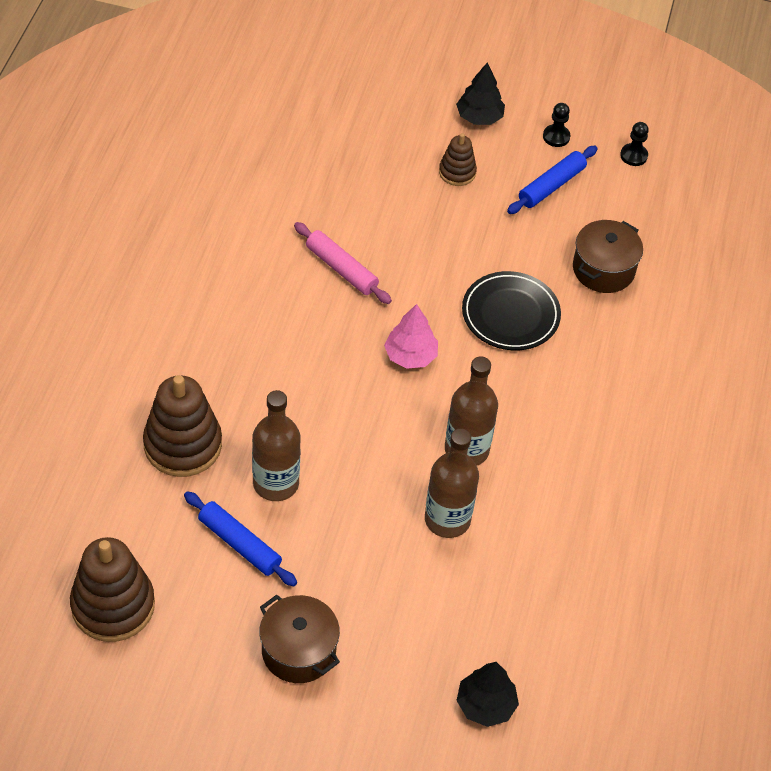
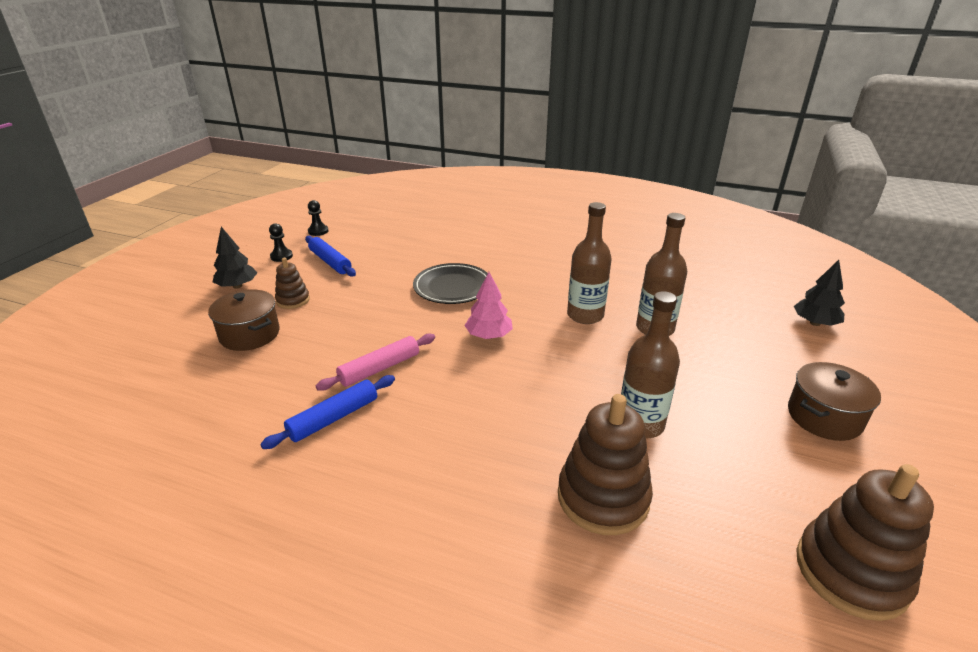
camera: 80 degrees left, 20 degrees down
(239, 544) = (721, 453): blue rolling pin -> blue rolling pin (334, 418)
(603, 269) = (418, 249): brown pot -> brown pot (250, 334)

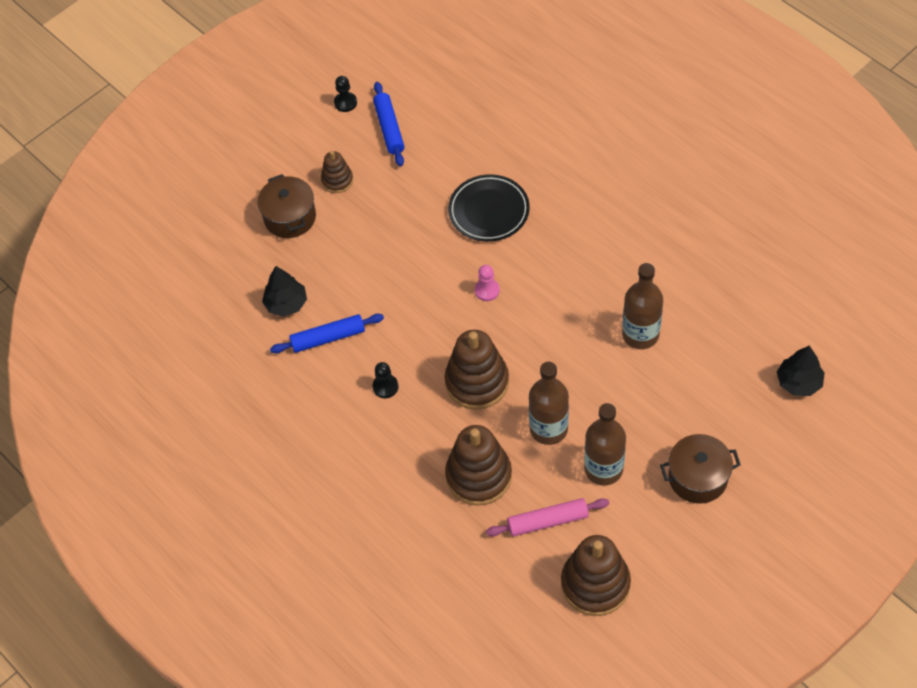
camera: 30 degrees right, 25 degrees up
(237, 286) = (294, 141): black tree -> black tree (286, 304)
(318, 231) = (395, 65): black pawn -> black pawn (385, 387)
(379, 368) = (380, 297): pink rolling pin -> pink rolling pin (547, 521)
(488, 336) = (487, 290): pink tree -> pink pawn
(531, 407) = (477, 382): none -> brown stacking toy
(585, 315) = (589, 294): brown bottle -> brown bottle (603, 469)

